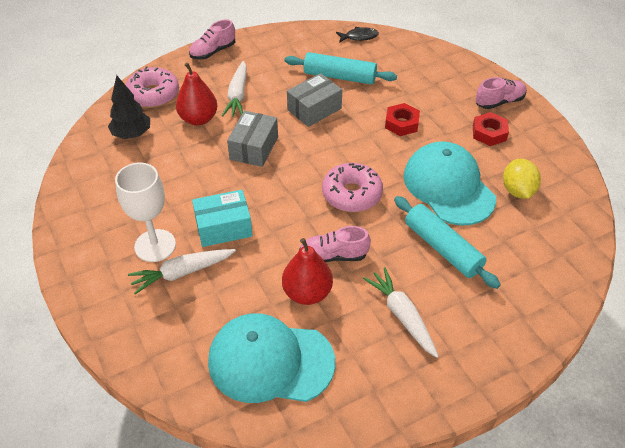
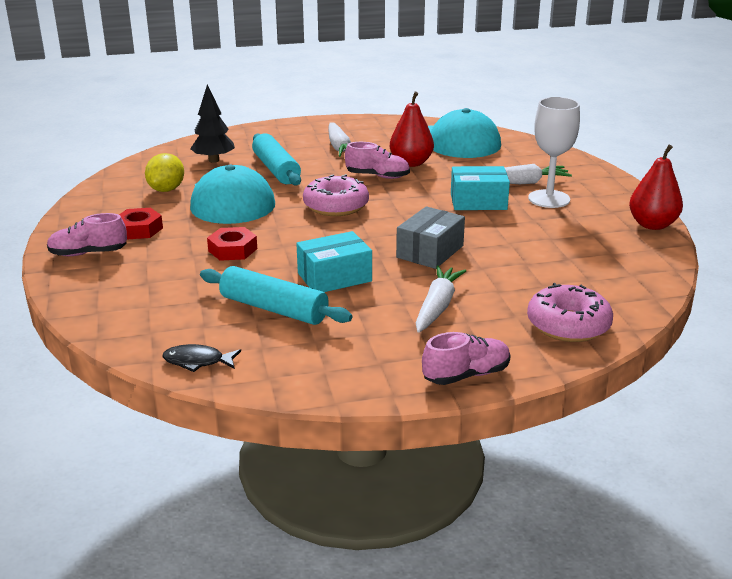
camera: 165 degrees left, 20 degrees down
(132, 134) = (591, 283): black tree -> black tree (214, 160)
(198, 119) = (498, 288): red pear -> red pear (652, 225)
(314, 109) = (334, 277): grey box -> turquoise box

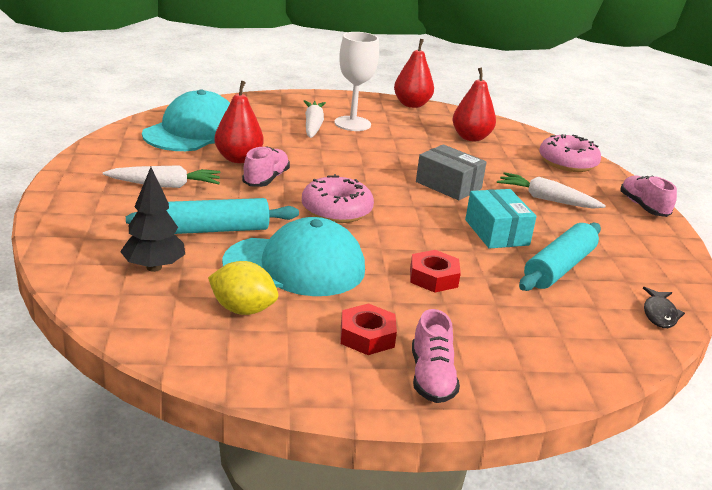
camera: 85 degrees left, 0 degrees up
(478, 201) = (348, 149): turquoise box -> none
(583, 261) = (471, 137): none -> red pear

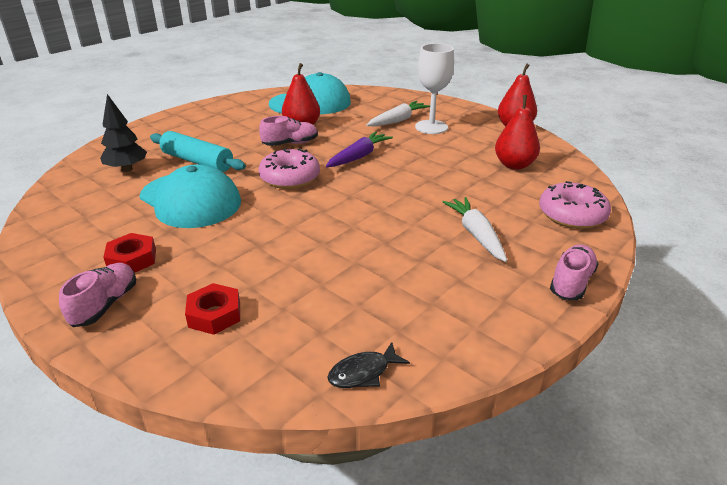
camera: 50 degrees right, 5 degrees up
(165, 185) = (228, 128): white carrot -> none
(242, 309) = (112, 210): yellow lemon -> none
(351, 170) = (359, 156): none -> purple carrot
(431, 377) = (105, 305): pink shoe -> pink shoe turned 150 degrees clockwise
(433, 277) = (252, 246): red nut -> red nut (214, 314)
(448, 185) = (410, 192): grey box -> none
(497, 232) = (370, 239): turquoise box -> none
(559, 268) = (360, 288): turquoise rolling pin -> none

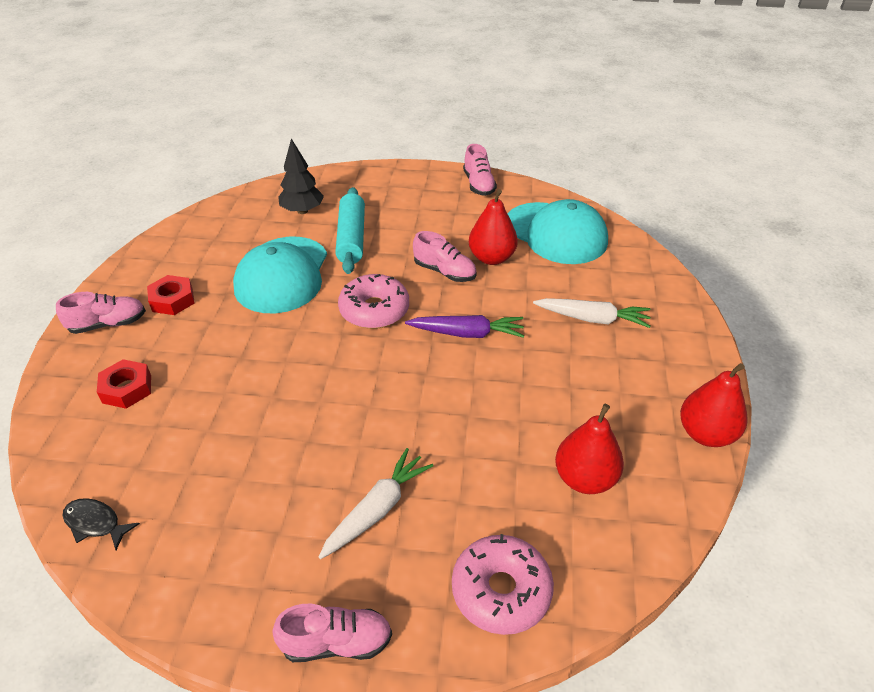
camera: 55 degrees right, 10 degrees up
(222, 105) = (478, 184): none -> pink shoe
(431, 127) = (608, 355): white goblet -> none

